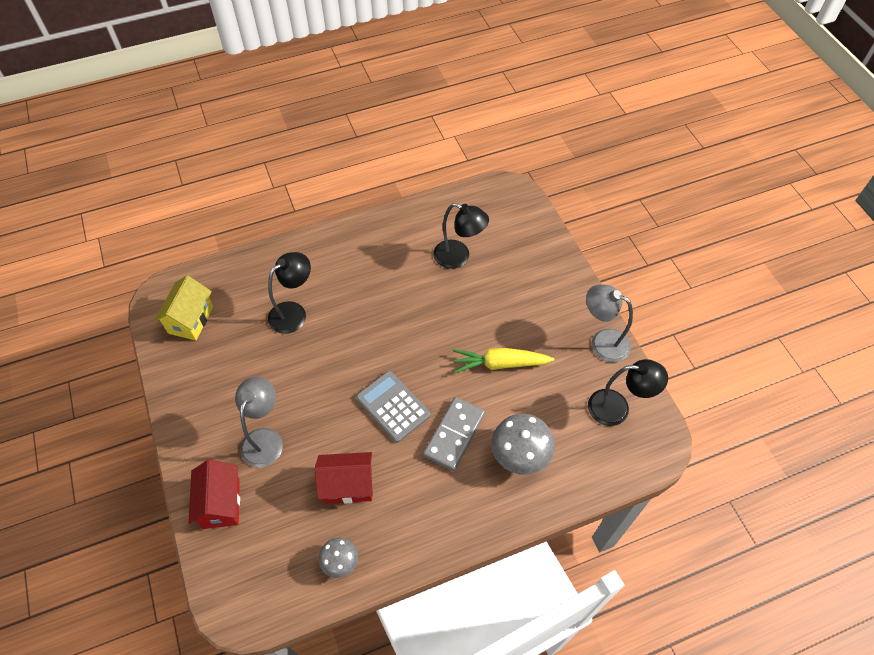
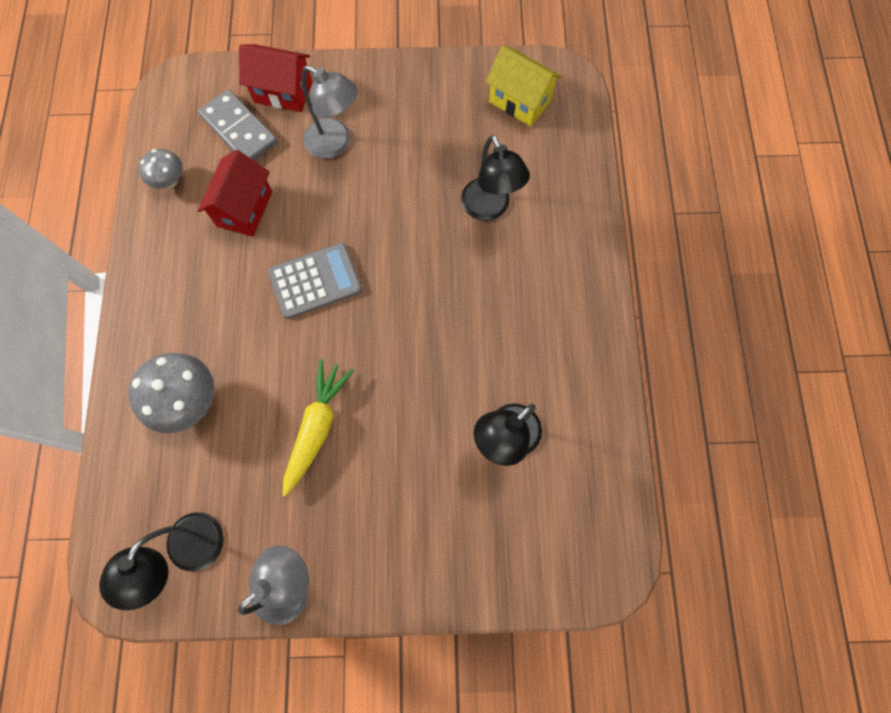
camera: 110 degrees right, 15 degrees up
(454, 435) = (249, 336): grey domino -> grey domino (239, 130)

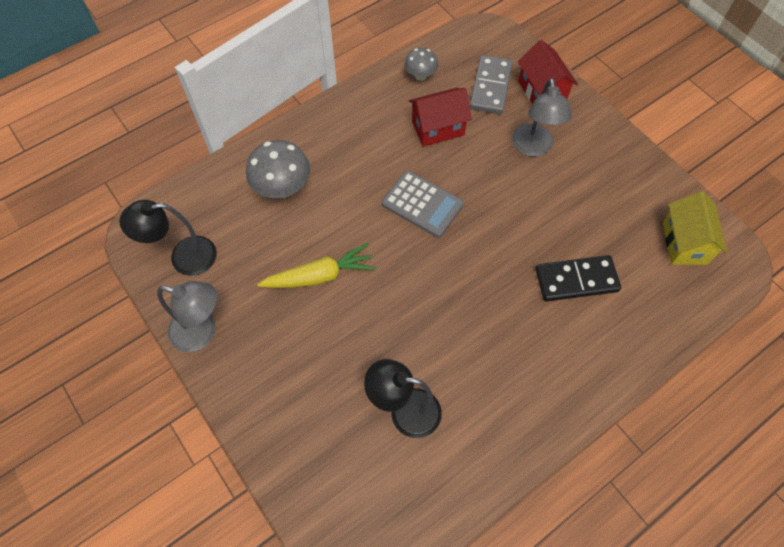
camera: 55 degrees right, 10 degrees down
(489, 208) = (576, 280): black lamp -> black domino

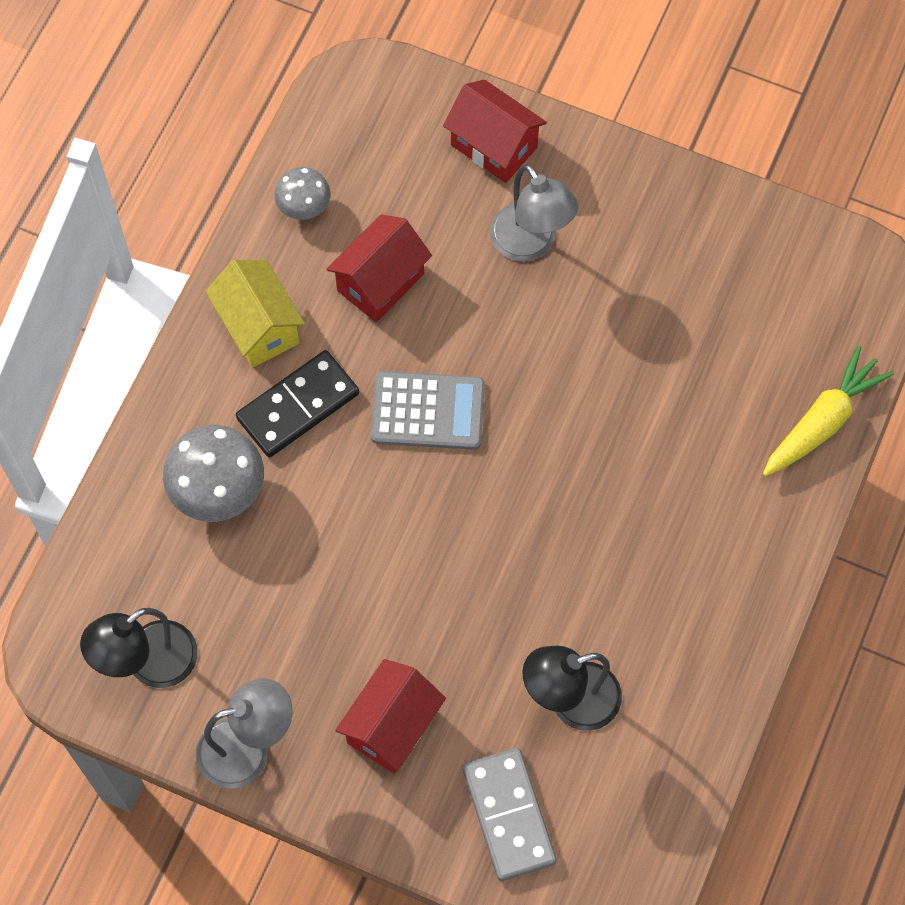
camera: 30 degrees left, 5 degrees up
(290, 365) = (392, 726): none -> red house
(320, 276) = (353, 588): yellow carrot -> yellow carrot (822, 421)
(490, 87) = (416, 174): grey domino -> grey domino (508, 815)
(576, 280) = (688, 412): black domino -> black domino (298, 406)
(684, 243) = (798, 286): yellow house -> yellow house (259, 327)

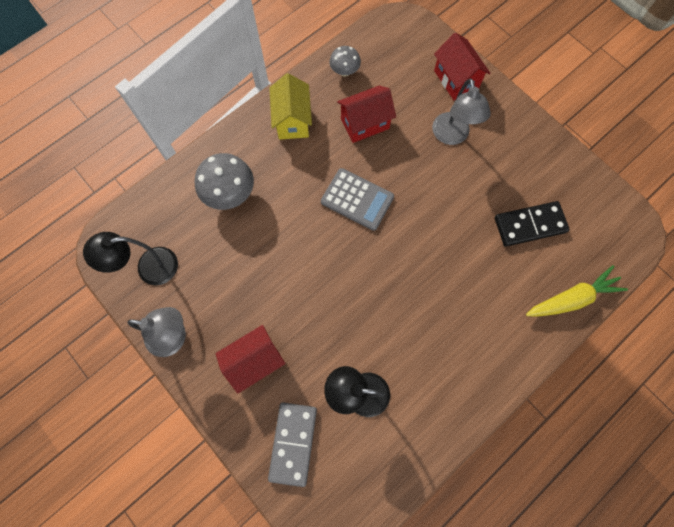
camera: 25 degrees right, 5 degrees up
(298, 406) = (292, 168): black domino -> black domino (529, 225)

